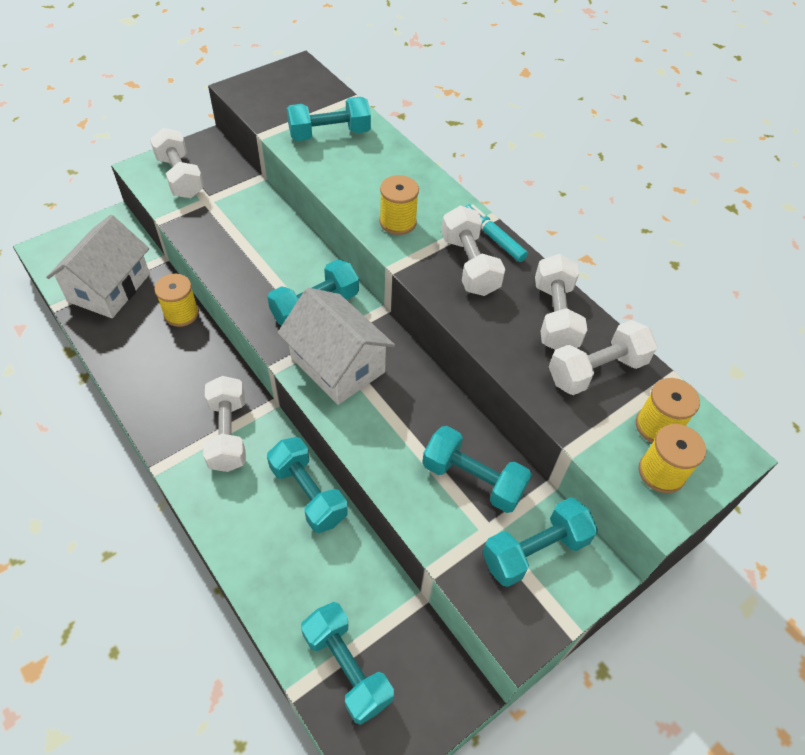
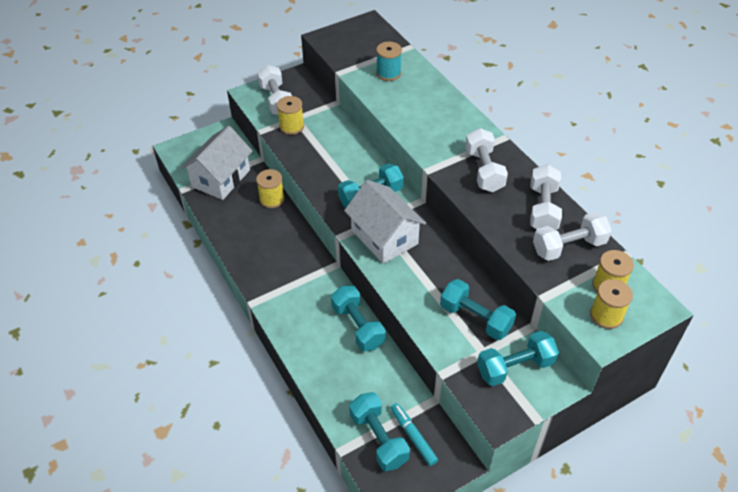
camera: 10 degrees right, 5 degrees down
(228, 434) = (303, 283): white dumbbell -> none
(329, 134) = (388, 73): turquoise dumbbell -> turquoise spool
(398, 222) = (434, 138): yellow spool -> yellow spool (291, 126)
(493, 237) = (504, 152): turquoise marker -> turquoise marker (413, 436)

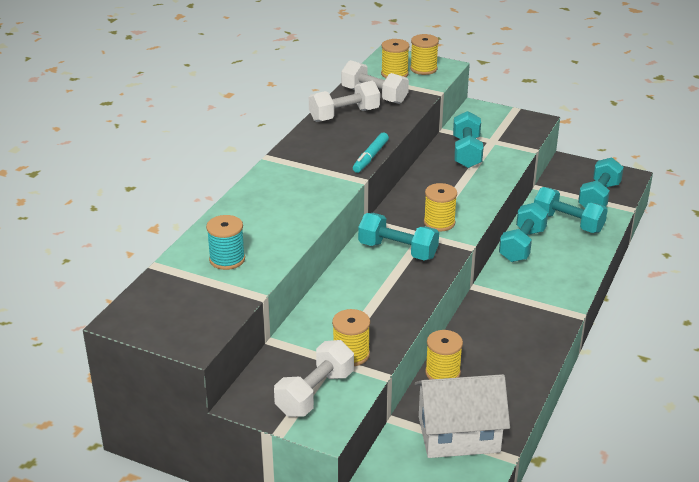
camera: 125 degrees left, 15 degrees down
(384, 237) = (439, 223): white house -> yellow spool
(413, 436) = (575, 184): turquoise marker -> turquoise marker (370, 157)
(484, 170) = (328, 153): white dumbbell -> none
(515, 367) = (487, 126): turquoise dumbbell -> turquoise dumbbell (568, 223)

